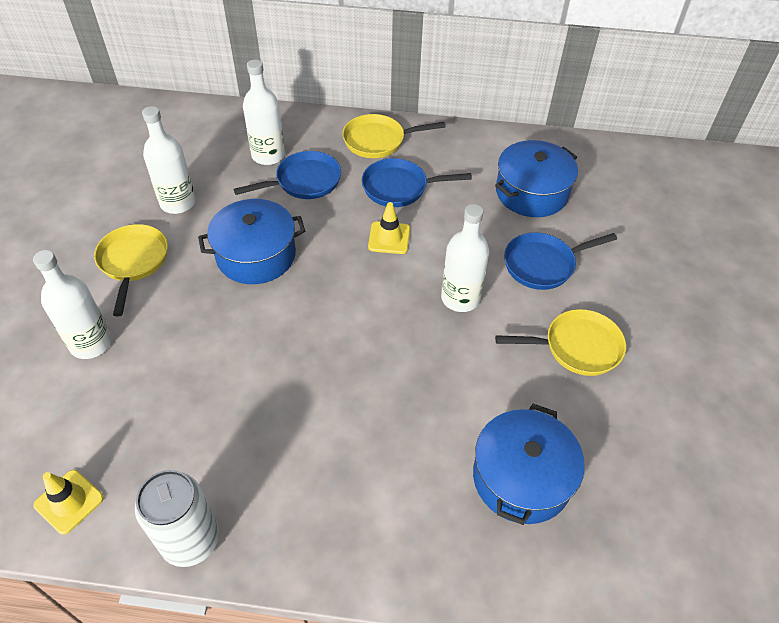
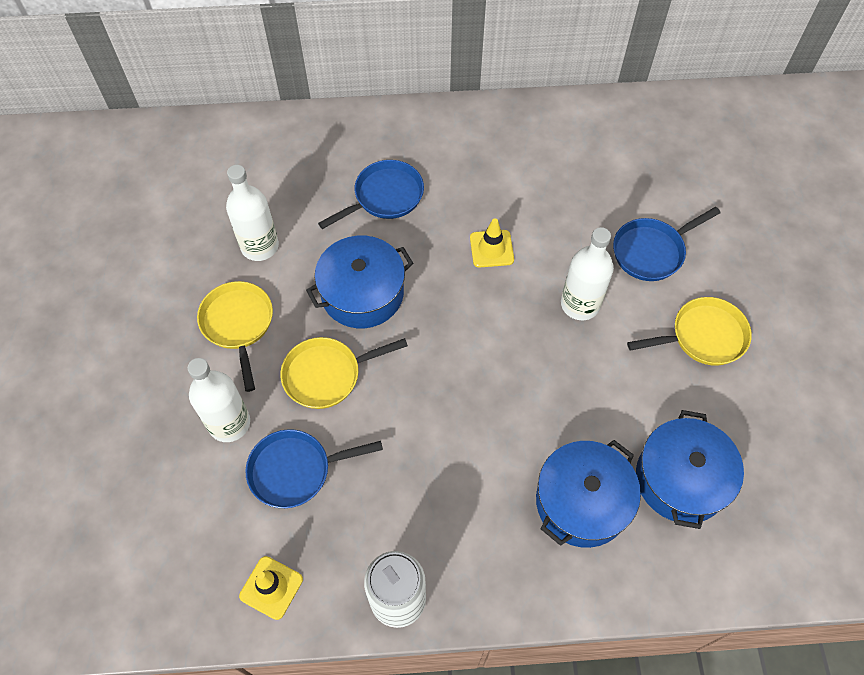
camera: 10 degrees left, 10 degrees up
(268, 155) = (336, 171): white bottle -> none
(378, 140) = (447, 132): yellow pan -> yellow pan (327, 375)
(399, 187) = (485, 187): blue pan -> blue pan (295, 470)
(531, 192) = (621, 169): blue pot -> blue pot (582, 502)

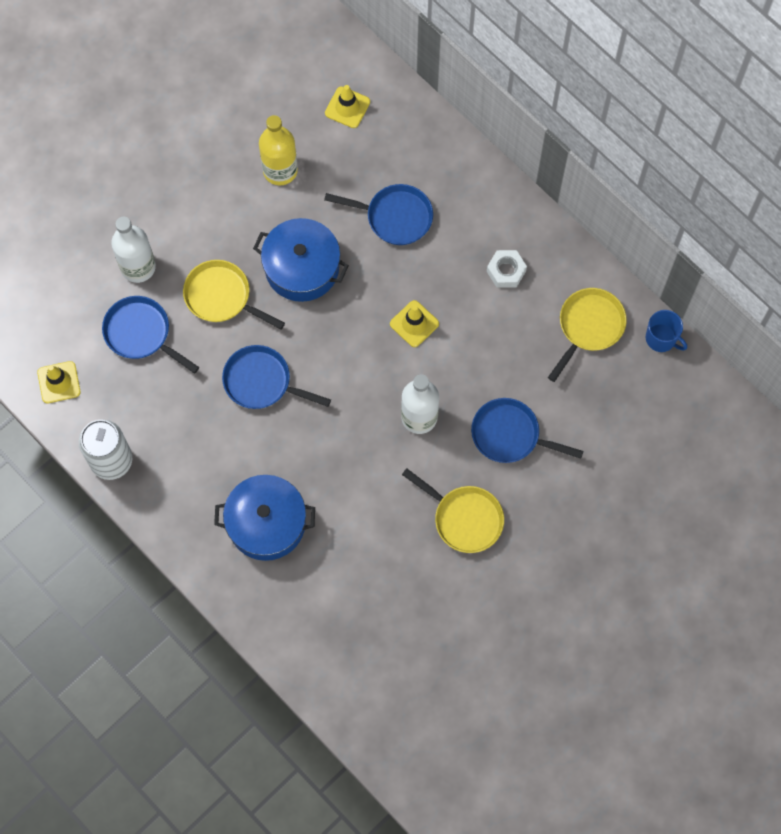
camera: 50 degrees right, 10 degrees up
(238, 324) = (210, 210): yellow pan -> yellow pan (589, 327)
(258, 162) = (347, 107): none -> yellow traffic cone
(260, 246) = (280, 170): white bottle -> yellow bottle
(438, 402) = (262, 382): none -> blue pan
(505, 157) = (506, 271): none -> white nut
(652, 102) = (661, 338): none -> blue mug
(681, 479) = (336, 574): blue pot -> none

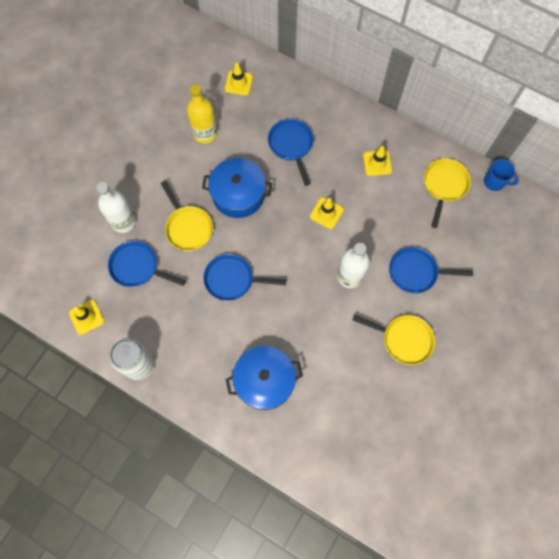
camera: 15 degrees left, 0 degrees up
(221, 297) = (188, 227): yellow pan -> yellow pan turned 135 degrees counterclockwise
(395, 217) = (291, 145): blue pan -> blue pan turned 105 degrees counterclockwise
(506, 271) = (377, 163): white nut -> yellow traffic cone

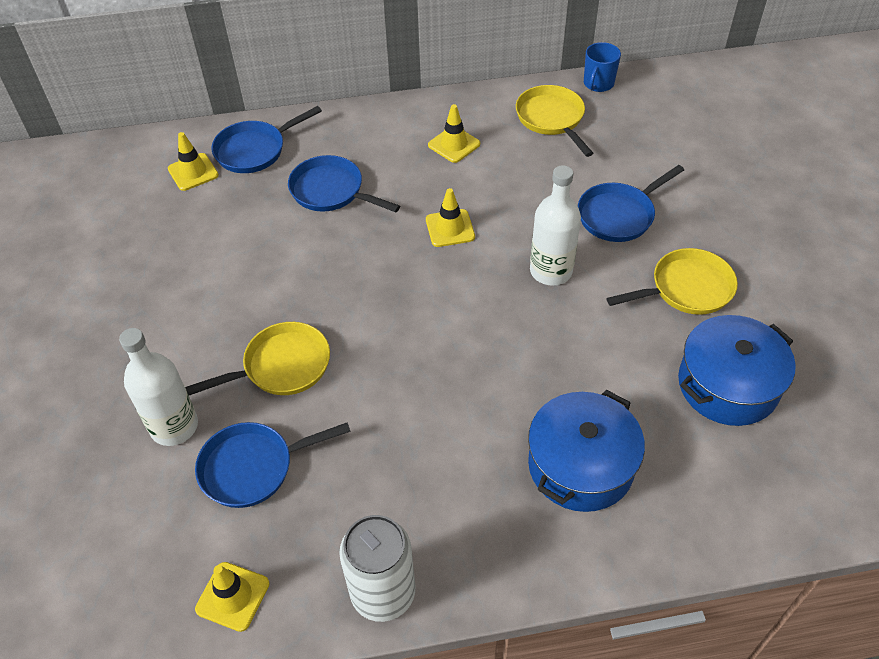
camera: 40 degrees left, 20 degrees down
(188, 227) = (282, 366): yellow pan -> yellow pan turned 45 degrees counterclockwise
(205, 134) = (199, 249): yellow bottle -> none
(232, 279) = (408, 381): blue pan -> blue pan (254, 150)
(238, 194) = (315, 283): blue pot -> blue pot (727, 385)
(494, 182) = (598, 84): blue mug -> blue mug turned 135 degrees clockwise

